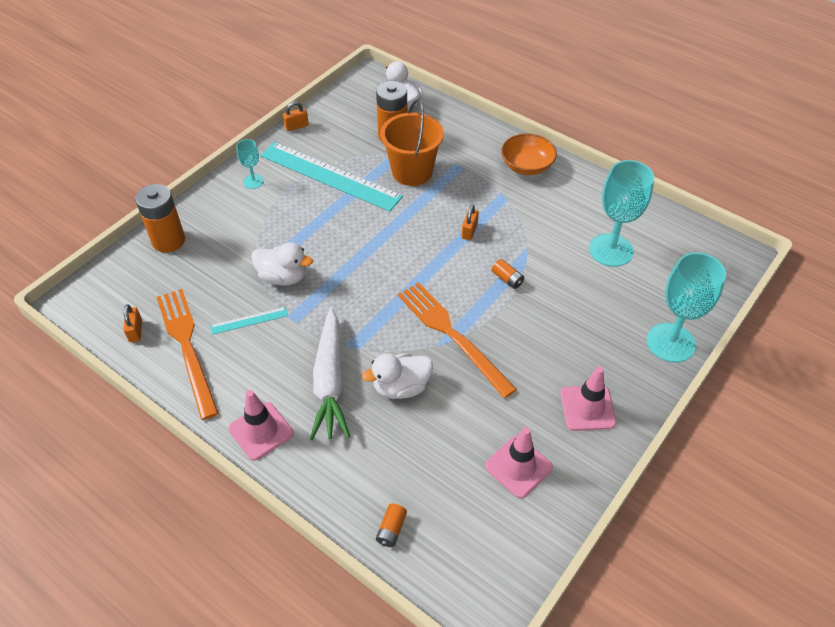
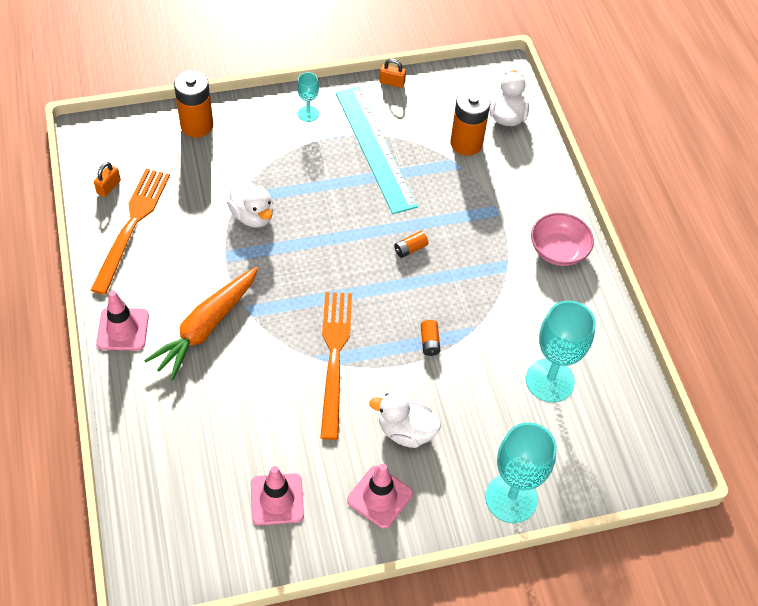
camera: 35 degrees right, 5 degrees up
(249, 320) = (194, 235): turquoise ruler -> none
(330, 381) = (206, 327): white carrot -> orange carrot
(391, 529) = (141, 471): orange battery -> orange battery (410, 249)
(401, 387) = (253, 370): white duck -> white duck (406, 431)
(412, 172) = (448, 189): orange bucket -> none
(469, 231) = (442, 277): orange padlock -> none
(526, 166) = (558, 250): orange bowl -> pink bowl

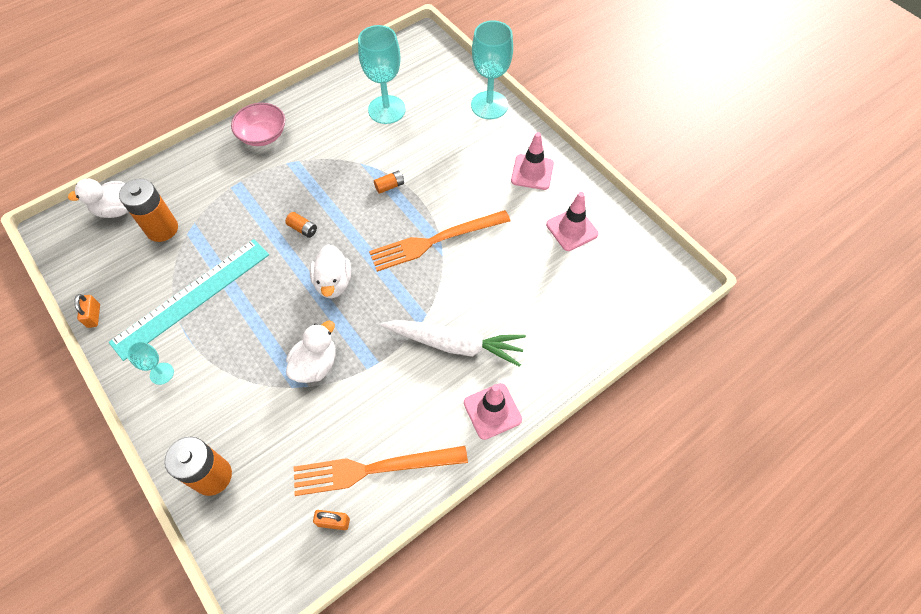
camera: 110 degrees left, 5 degrees up
(206, 327) = (455, 344): orange carrot -> white carrot
(406, 431) = (473, 175): white duck -> white duck (333, 282)

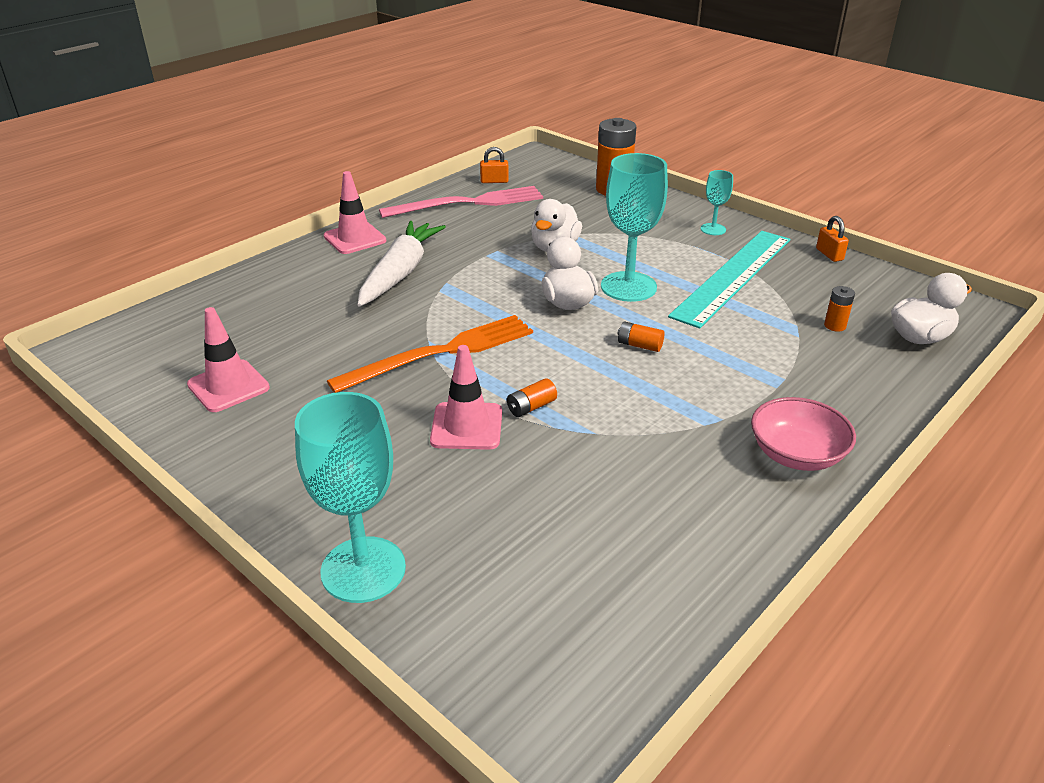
camera: 170 degrees right, 25 degrees down
(162, 229) = (835, 326): orange battery -> orange battery, size x0.47
(373, 469) = (468, 203): orange fork -> pink fork
(386, 109) = (585, 530): turquoise goblet -> turquoise goblet (628, 287)
(455, 344) = (400, 273): white carrot -> white carrot turned 105 degrees clockwise
(532, 172) = (282, 454): pink traffic cone -> pink traffic cone (466, 426)

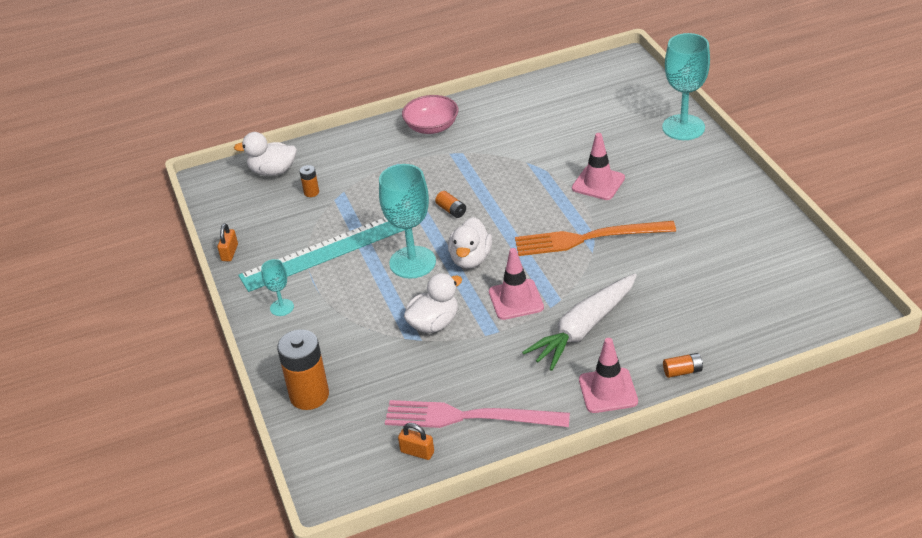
camera: 150 degrees left, 5 degrees up
(228, 386) = (744, 248): pink traffic cone -> pink traffic cone (516, 300)
(531, 407) = (552, 185): orange battery -> orange battery (682, 371)

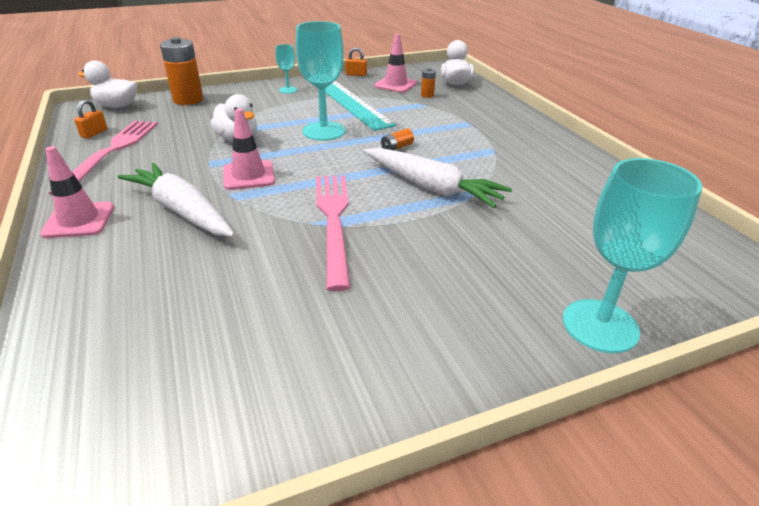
camera: 85 degrees right, 5 degrees down
(431, 127) = (536, 139): pink bowl -> none
(470, 259) = (319, 155): white duck -> white duck (117, 106)
(528, 189) = (431, 187): none -> white carrot
(588, 238) = (333, 221): orange fork -> pink fork
(598, 183) = (443, 234): pink traffic cone -> pink traffic cone (395, 85)
(682, 371) = (62, 273): orange battery -> none

